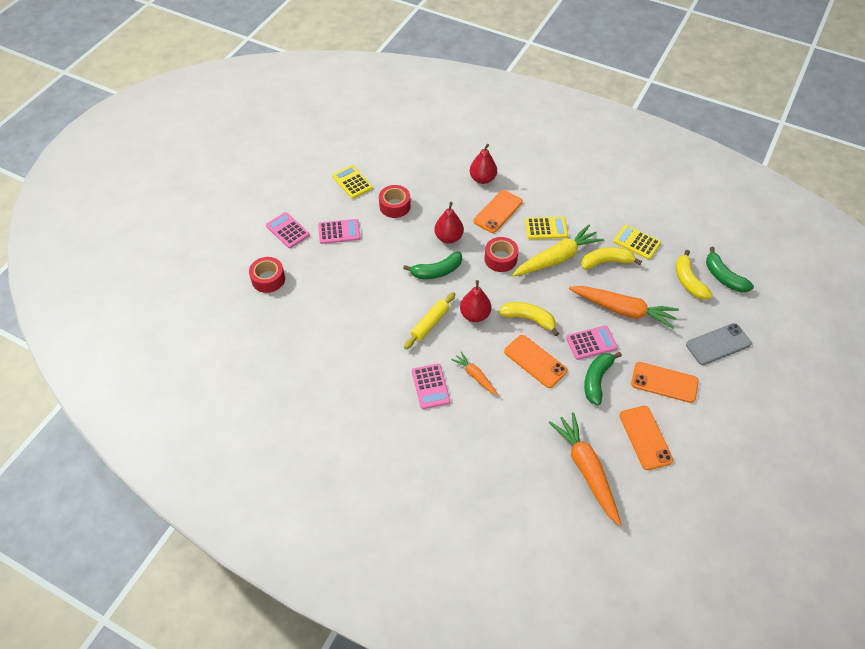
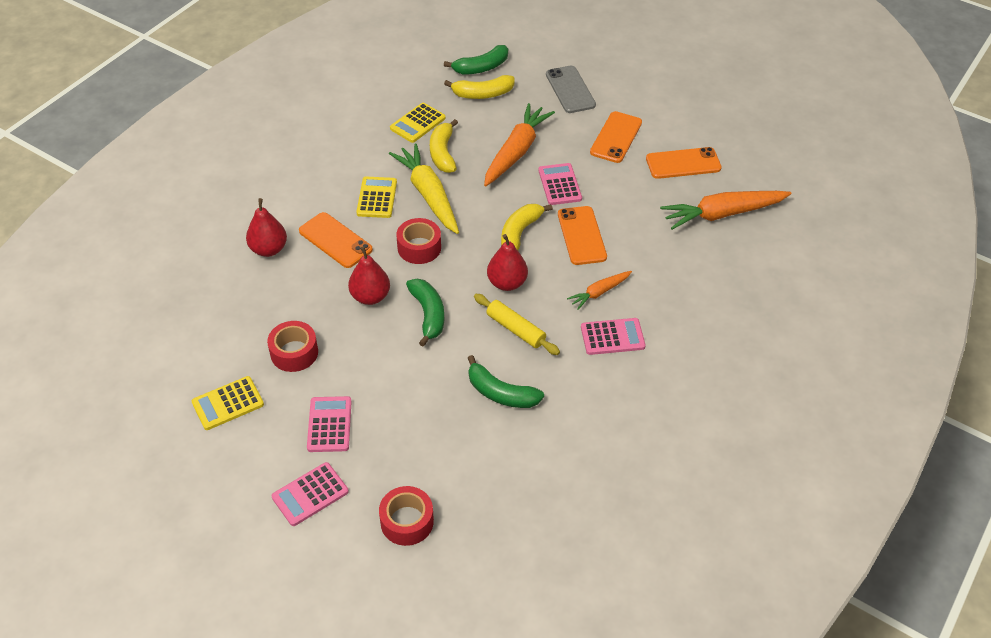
camera: 85 degrees left, 5 degrees down
(535, 361) = (581, 235): orange phone -> orange phone turned 60 degrees counterclockwise
(596, 380) = (610, 188): green banana -> green banana (501, 393)

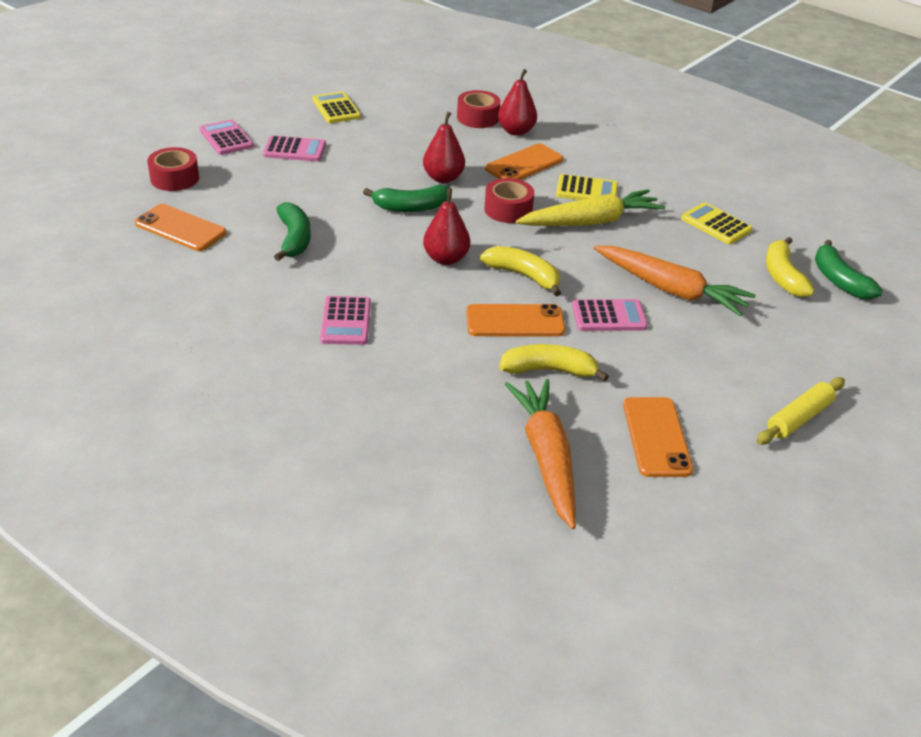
camera: 95 degrees right, 10 degrees down
(294, 352) = (383, 138): red tape -> red tape (478, 118)
(443, 153) = (663, 237): yellow banana -> yellow banana (549, 370)
(501, 393) = (294, 239): green banana -> green banana turned 135 degrees clockwise
(515, 329) = (376, 257): yellow rolling pin -> yellow rolling pin (799, 418)
(570, 90) = (809, 351): grey phone -> none
(599, 292) = (417, 321): orange carrot -> none
(616, 137) = (709, 379): orange phone -> orange phone (180, 228)

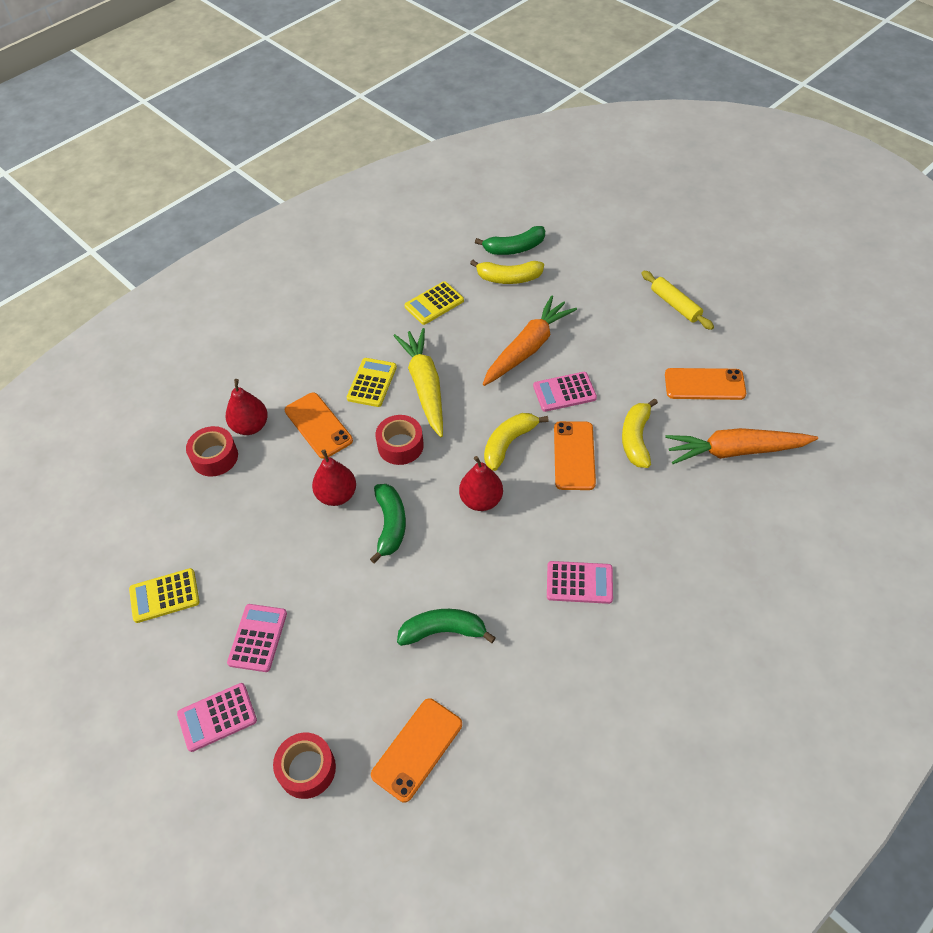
camera: 80 degrees left, 15 degrees up
(609, 316) = (564, 392): pink calculator -> pink calculator turned 105 degrees counterclockwise

